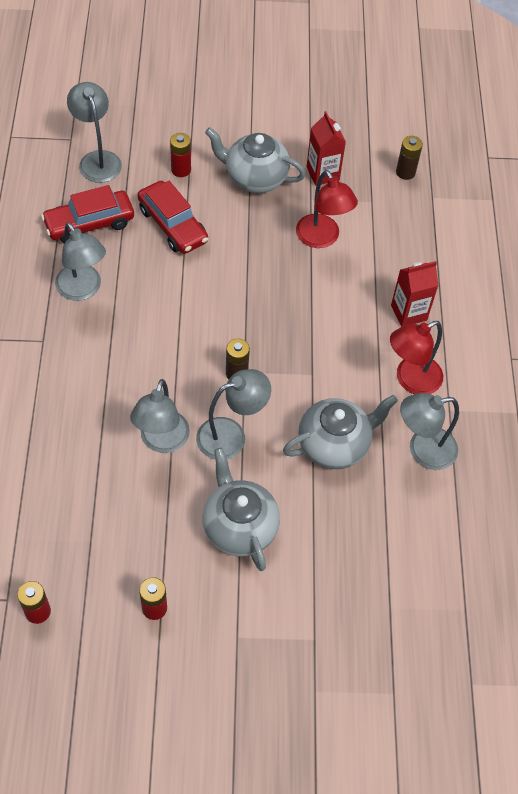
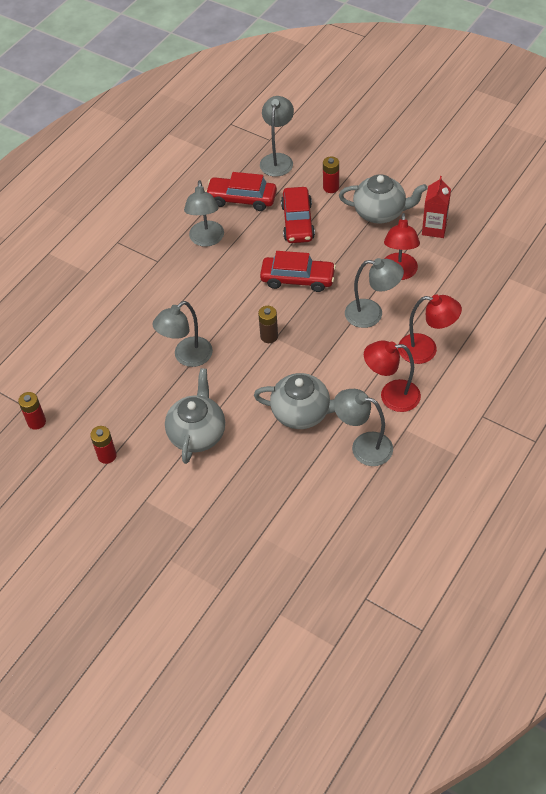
camera: 40 degrees right, 5 degrees down
(220, 292) = (298, 279): none -> red car
(231, 435) = (235, 374): grey lamp -> grey lamp (372, 314)
(255, 178) = (380, 212): grey teapot -> grey teapot turned 135 degrees clockwise
(405, 172) = (500, 252): brown battery -> none
(408, 312) = (426, 350): red carton -> red lamp

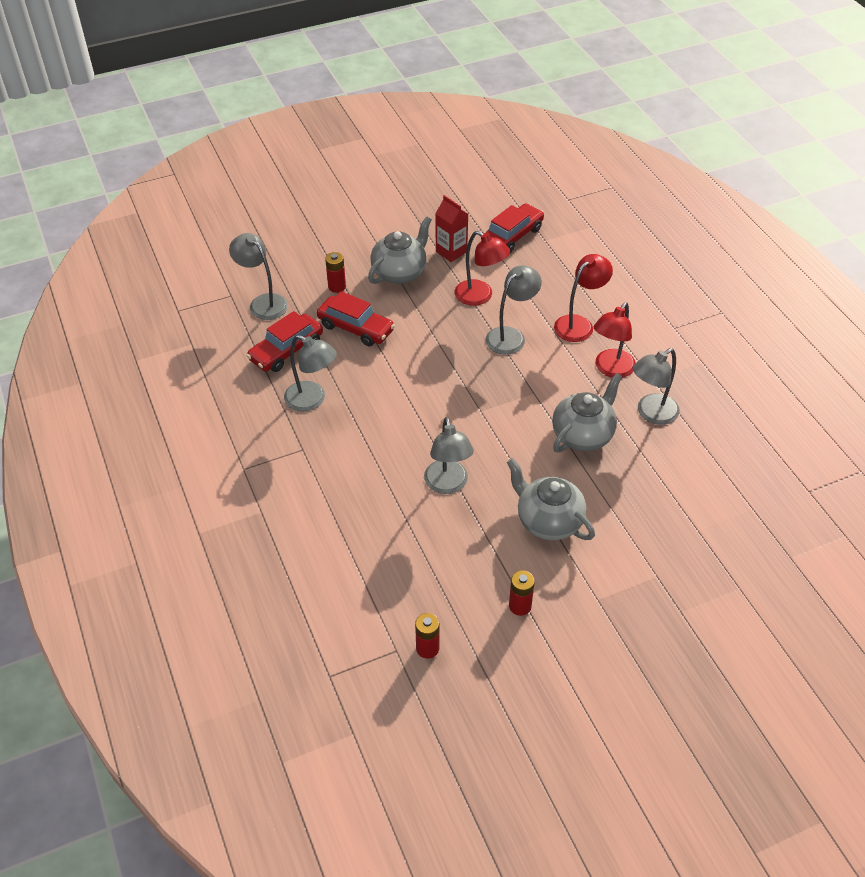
camera: 60 degrees left, 5 degrees down
(269, 336) = (475, 414): brown battery -> none
(298, 279) = (425, 362): red car -> red car (512, 236)

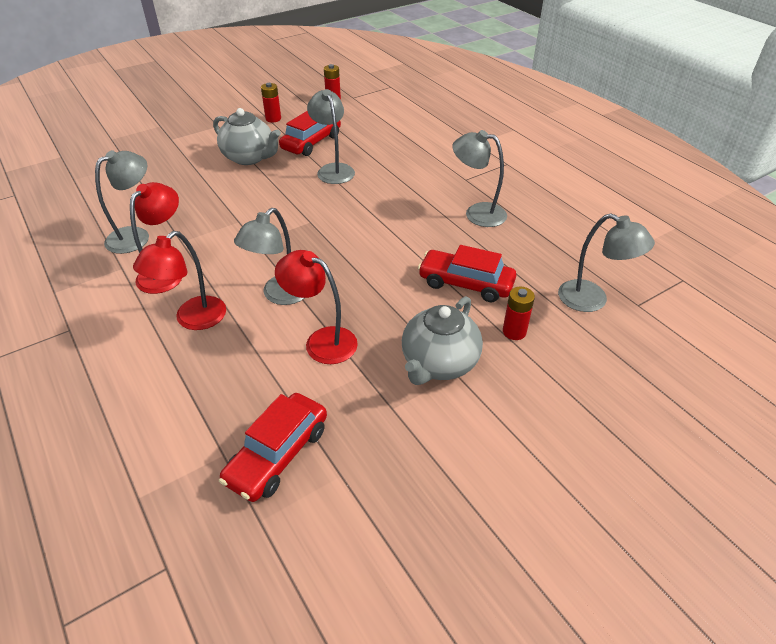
camera: 170 degrees right, 5 degrees down
(286, 350) = (529, 252): red car -> red car (311, 142)
(451, 252) = (373, 409): red carton -> none
(583, 435) = (210, 213): grey teapot -> none

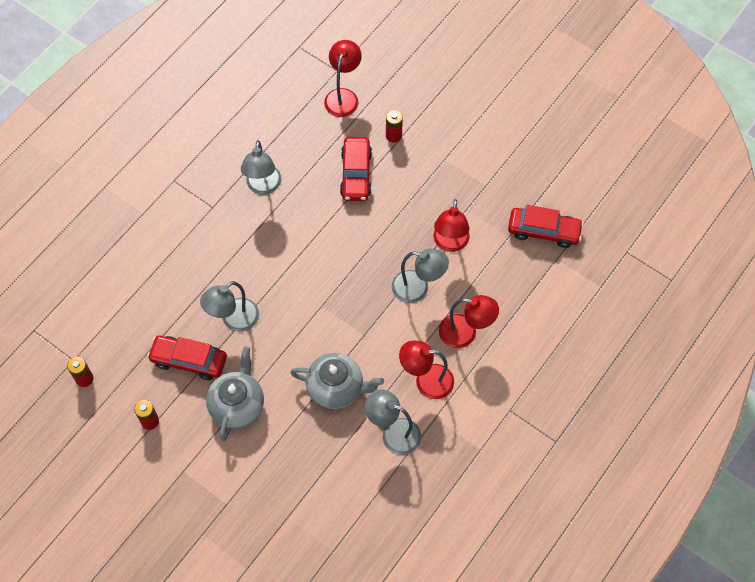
camera: 110 degrees left, 20 degrees up
(439, 363) = (440, 171): grey teapot -> grey teapot (336, 388)
(592, 300) = (343, 96): grey lamp -> red lamp

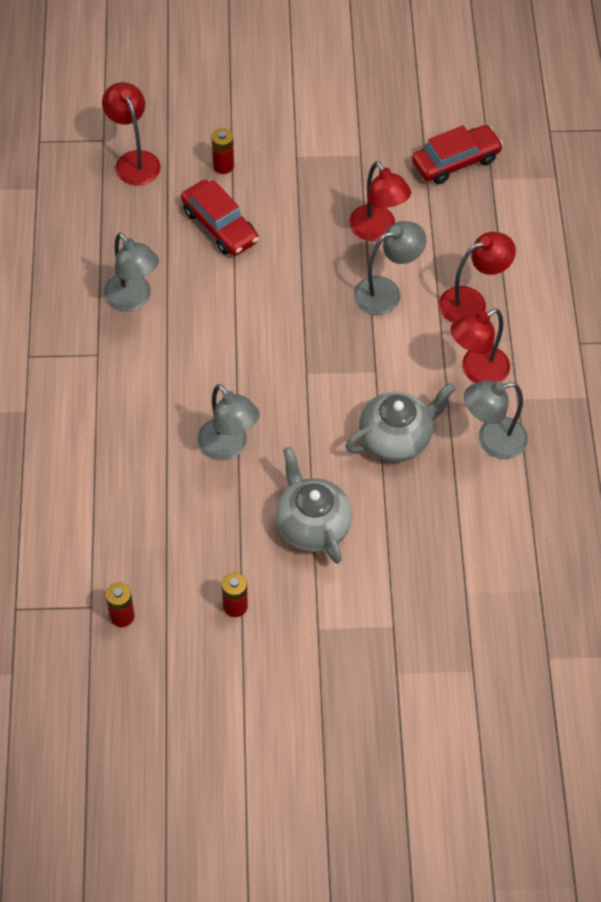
camera: 40 degrees left, 5 degrees down
(189, 360) = (219, 519): red car -> none
(233, 320) = (228, 447): grey lamp -> grey lamp turned 45 degrees counterclockwise

